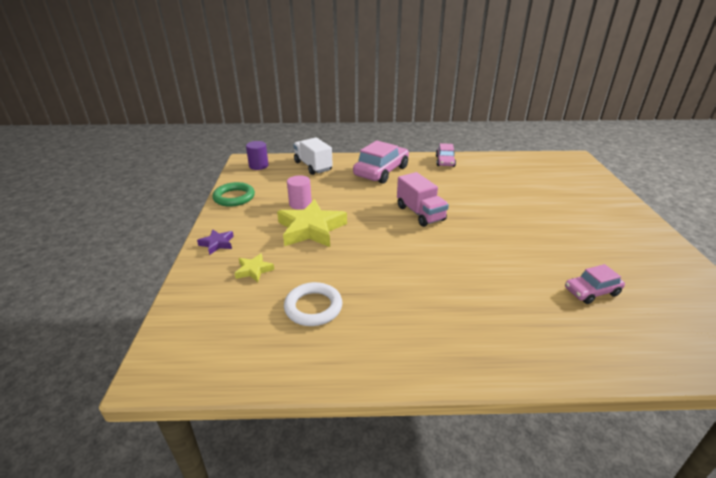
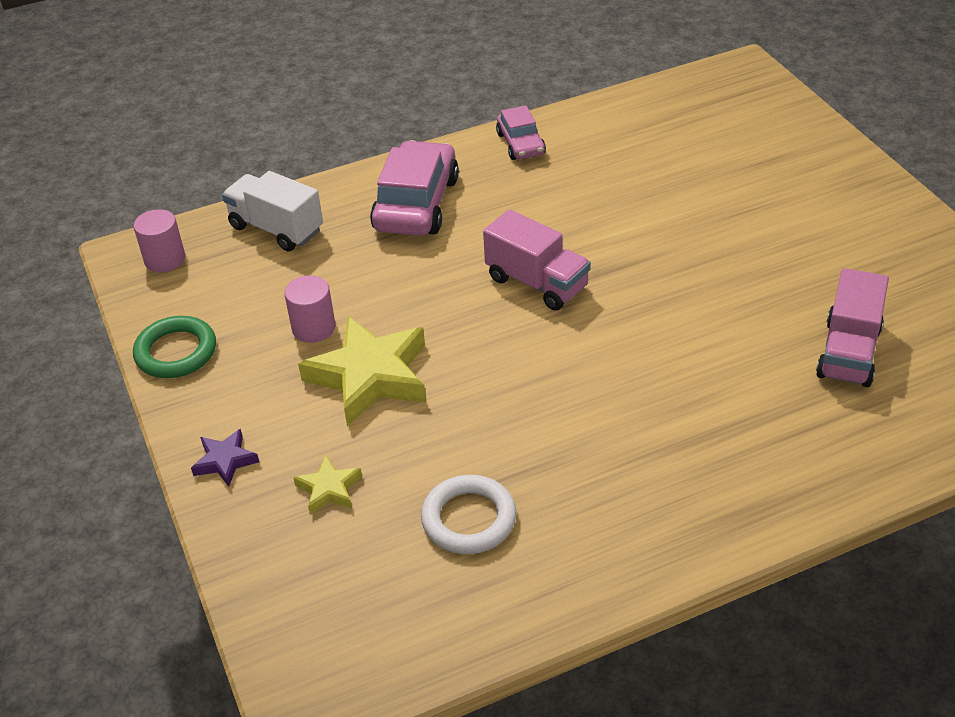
camera: 20 degrees left, 10 degrees up
(258, 166) = (165, 259): purple cylinder -> pink cylinder
(591, 291) = (848, 352): pink car -> pink truck

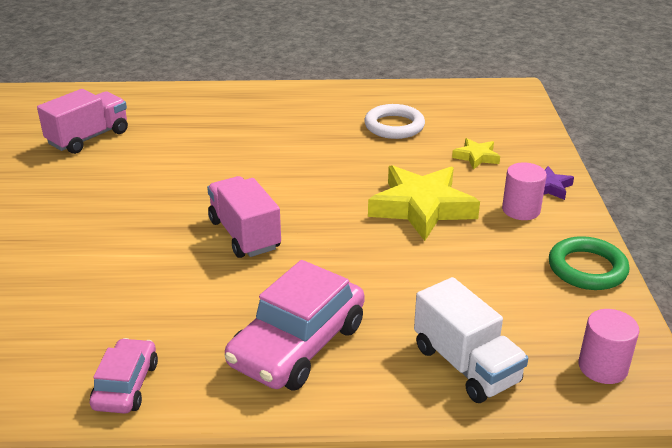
camera: 160 degrees left, 10 degrees down
(313, 328) = (455, 253): pink cylinder -> pink cylinder (521, 210)

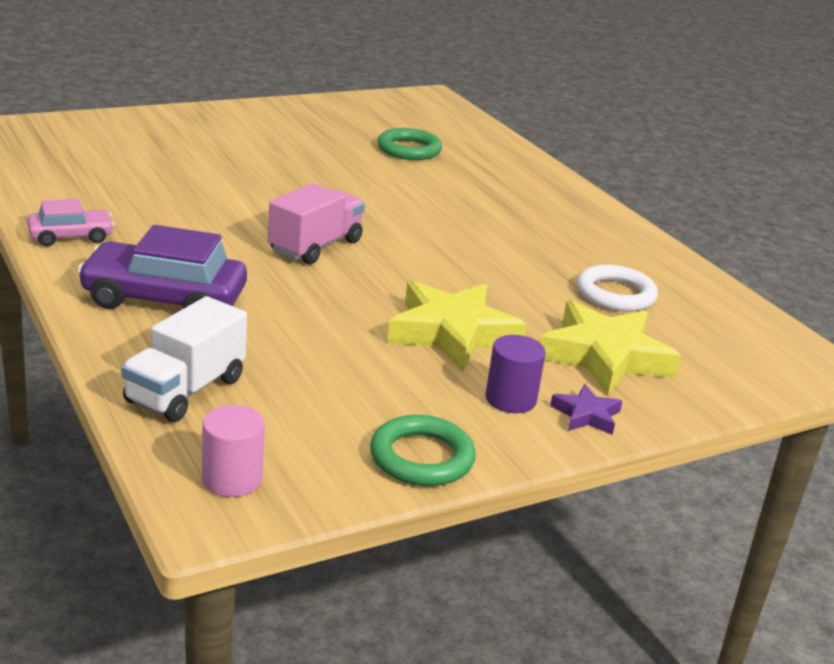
camera: 60 degrees right, 5 degrees down
(88, 138) = (409, 149): pink truck -> green ring
(298, 345) = (164, 299): pink car -> purple car
(476, 157) = (604, 356): yellow star -> yellow star, size x2.10
(521, 210) = (510, 399): pink cylinder -> purple cylinder

